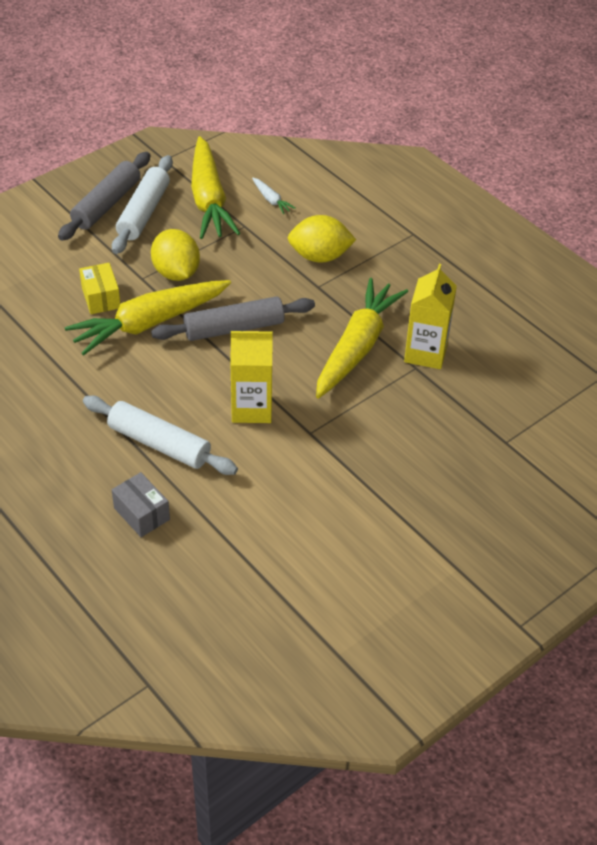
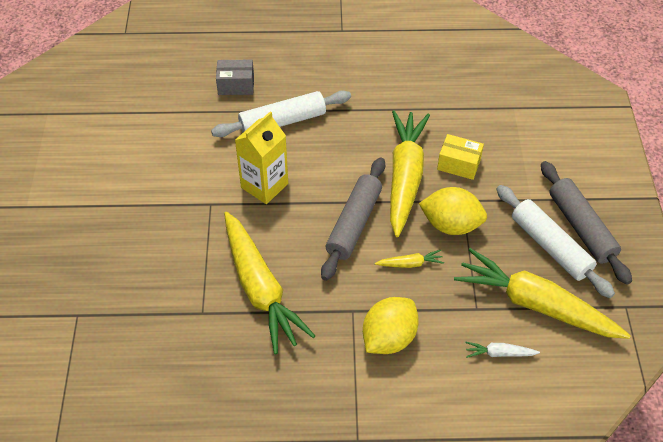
camera: 130 degrees right, 5 degrees up
(240, 277) = (410, 264): none -> yellow carrot
(425, 353) = (209, 331): yellow carton -> none

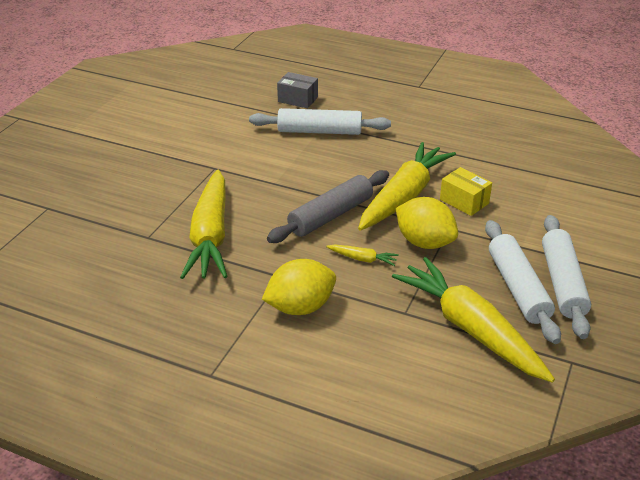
camera: 25 degrees right, 15 degrees down
(264, 185) = (270, 168): yellow carton -> none
(499, 353) = (403, 355): white carrot -> none
(581, 227) = (562, 283): grey rolling pin -> white rolling pin

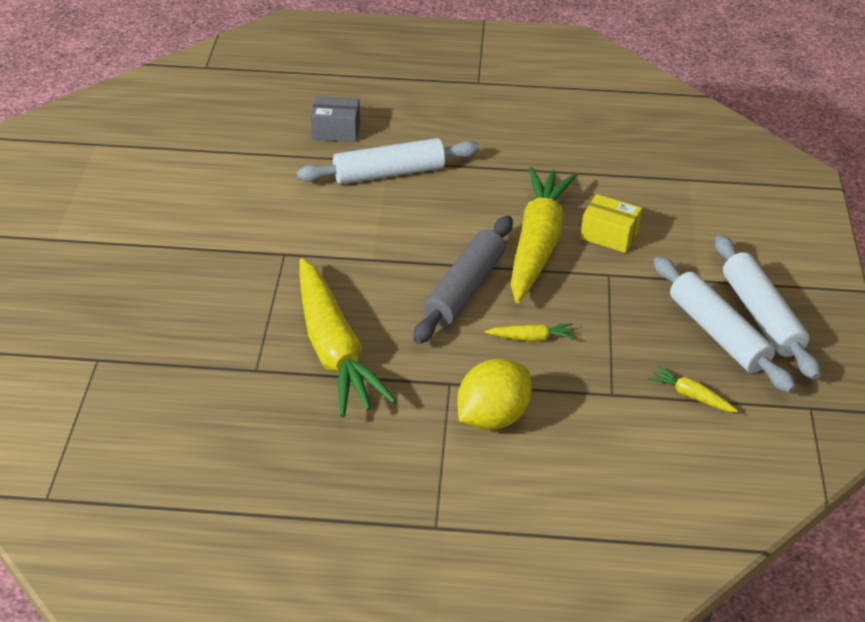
camera: 20 degrees left, 5 degrees up
(424, 242) = (590, 299): yellow lemon -> none
(470, 328) = (691, 395): yellow carrot -> yellow carrot, size x0.40

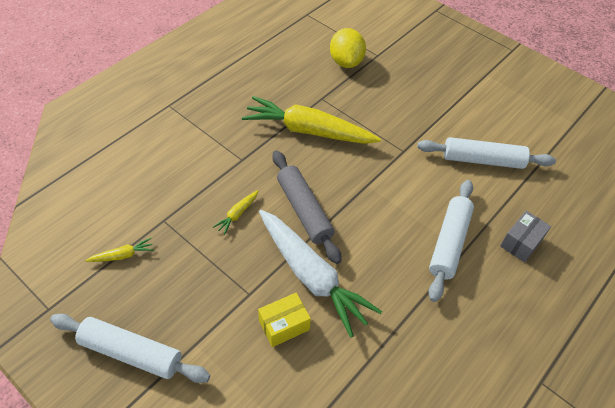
camera: 125 degrees right, 10 degrees up
(492, 417) = (203, 161): yellow lemon -> yellow lemon (346, 62)
(538, 243) = (311, 276): yellow carrot -> white carrot
(718, 333) = (145, 312): white rolling pin -> white rolling pin (482, 160)

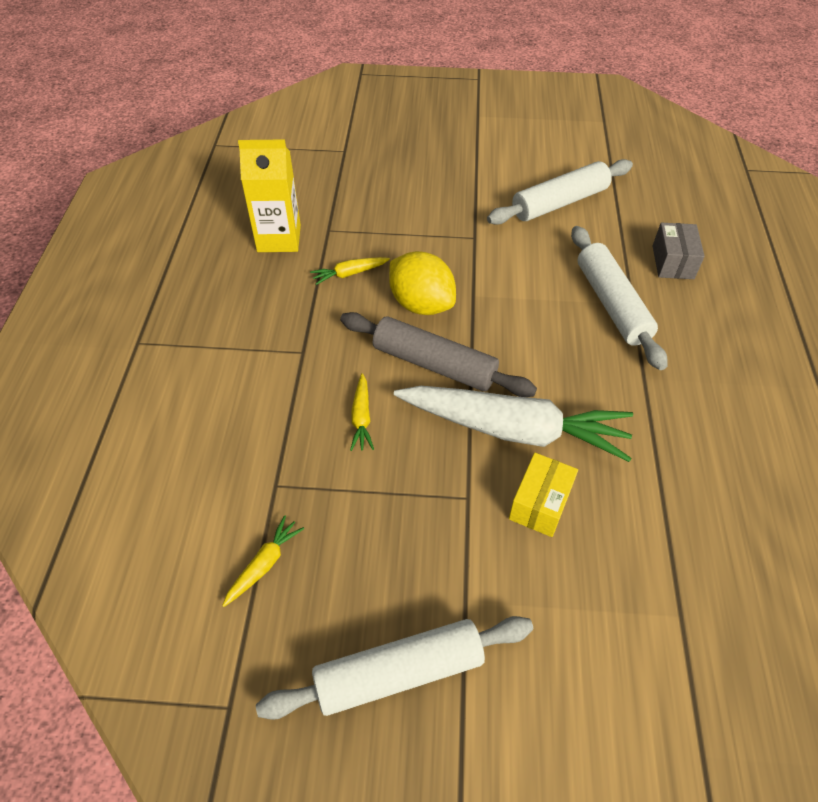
camera: 35 degrees left, 0 degrees up
(290, 88) = (279, 238): none -> yellow carton
(308, 131) = (349, 274): yellow carrot -> yellow carrot, size x0.40
(346, 62) = (316, 175): yellow lemon -> yellow lemon (421, 304)

